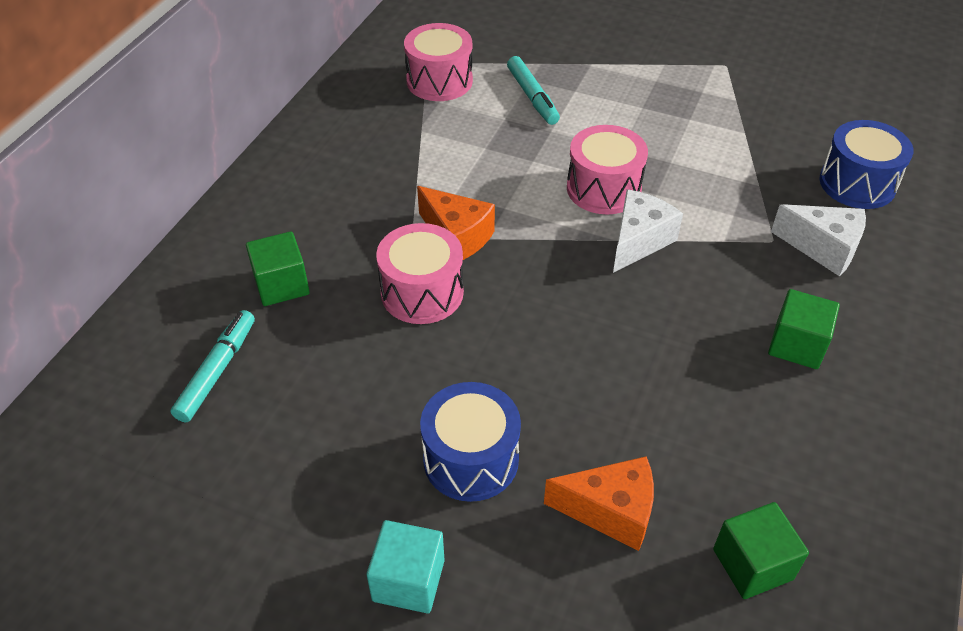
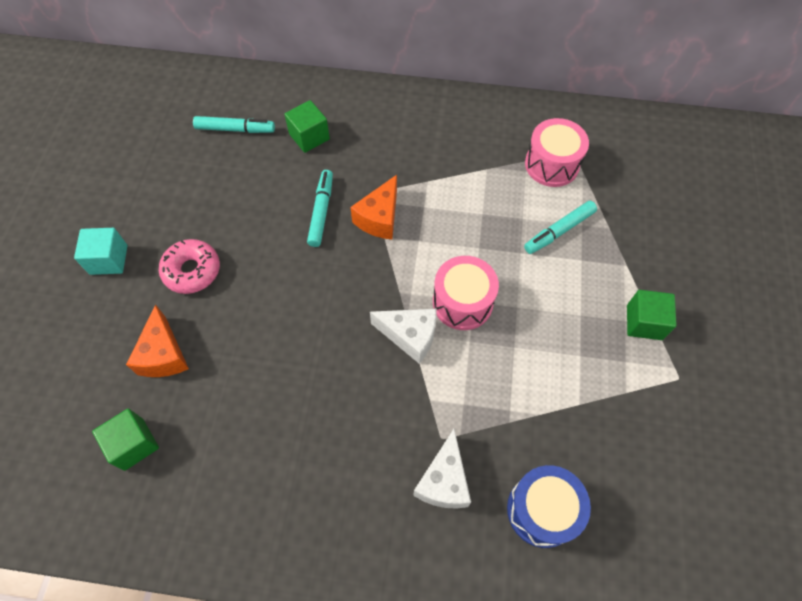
camera: 75 degrees right, 15 degrees up
(422, 292) = (321, 211): pink drum -> turquoise marker
(471, 459) = (192, 271): blue drum -> pink donut
(797, 345) = (327, 463): green cube -> green cube (644, 322)

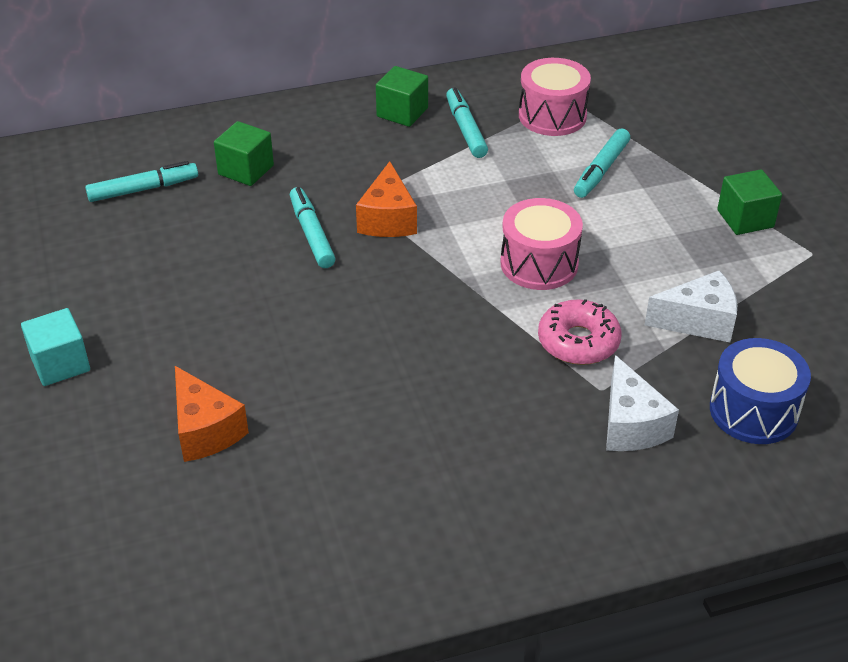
camera: 25 degrees left, 20 degrees down
(134, 444) = (228, 529): green cube -> green cube (402, 112)
(192, 271) = (184, 339): pink donut -> pink donut (578, 342)
(410, 336) = (500, 313): white cheese -> white cheese (698, 321)
(480, 154) = (465, 129): none -> turquoise marker

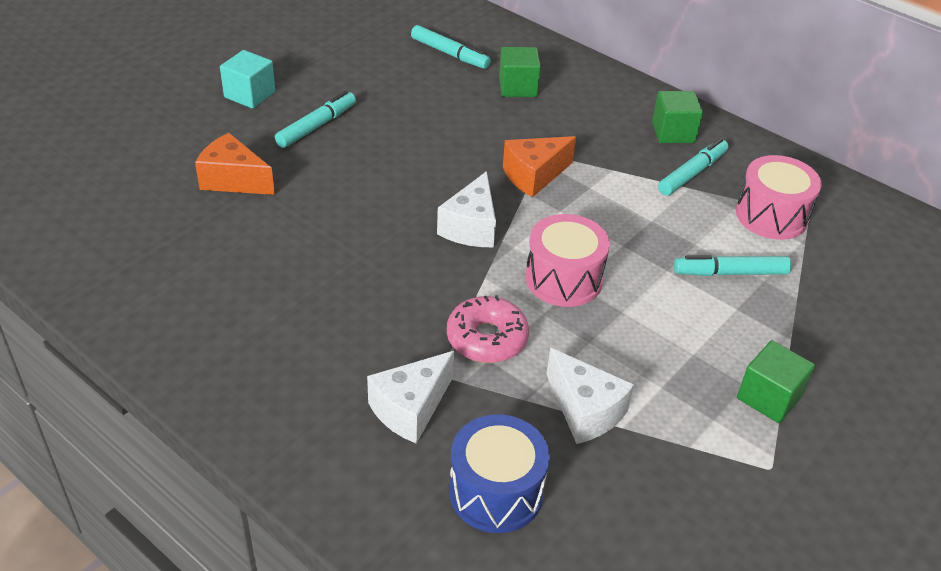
camera: 55 degrees right, 0 degrees up
(205, 430) = (233, 180): orange cheese -> orange cheese turned 90 degrees clockwise
(312, 234) = (478, 145): turquoise marker -> turquoise marker (317, 126)
(426, 289) = (471, 227): none -> white cheese

